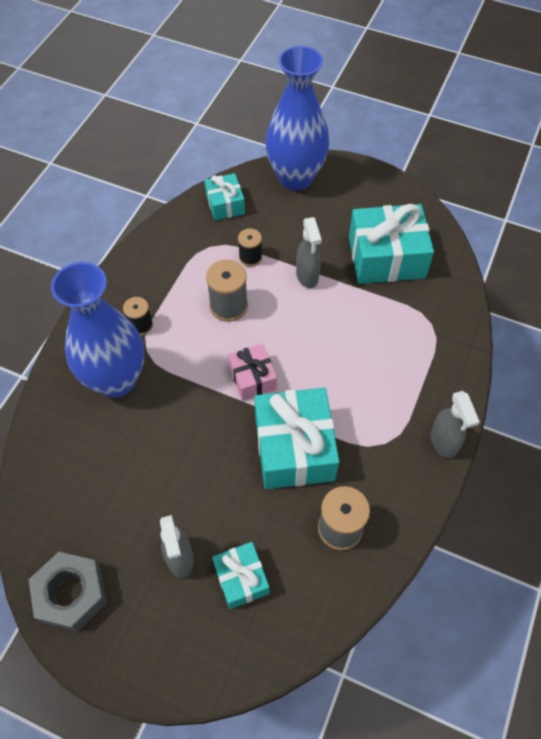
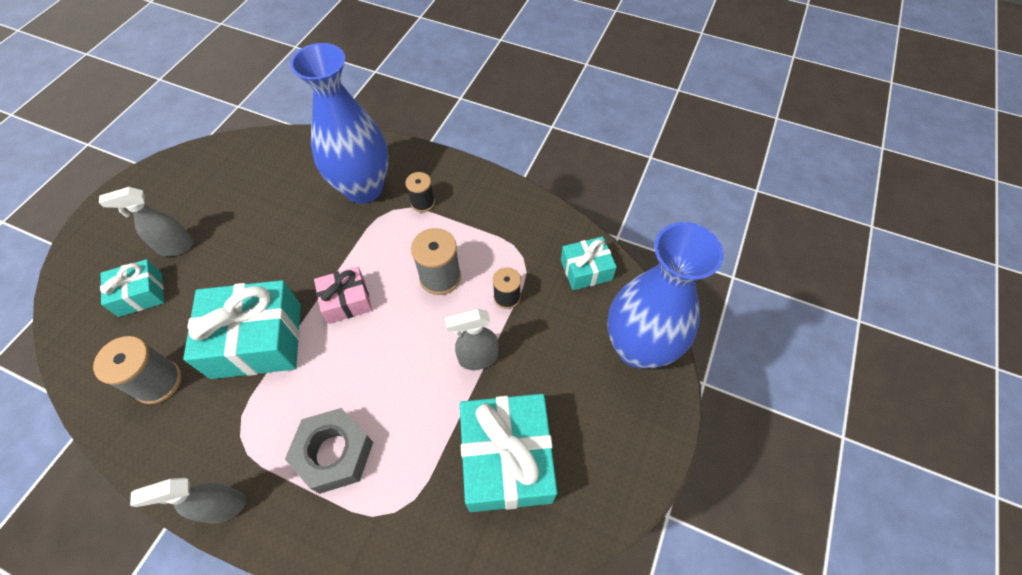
camera: 90 degrees right, 0 degrees up
(71, 594) = (173, 177): grey nut -> grey nut (334, 453)

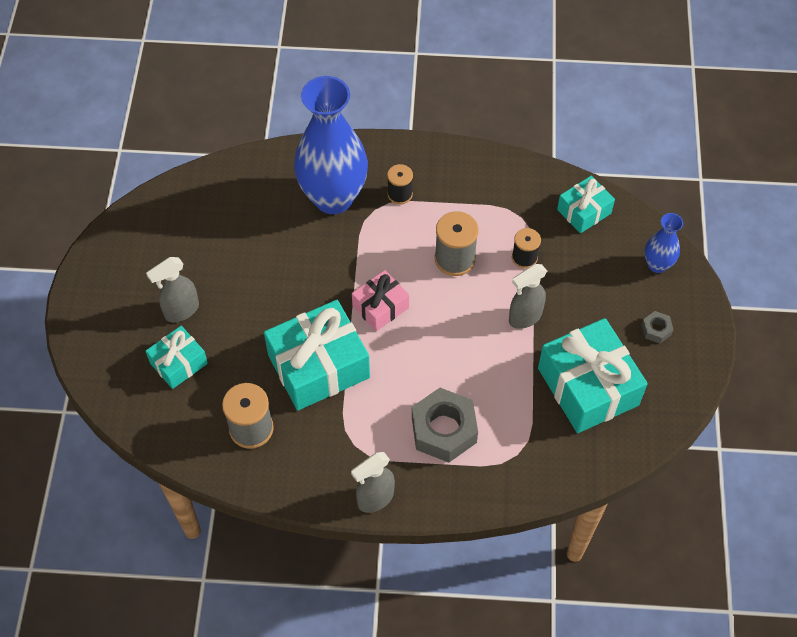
camera: 20 degrees left, 0 degrees up
(608, 419) = (656, 330): none -> grey nut
(638, 348) = (657, 265): blue vase -> blue vase, size x0.47

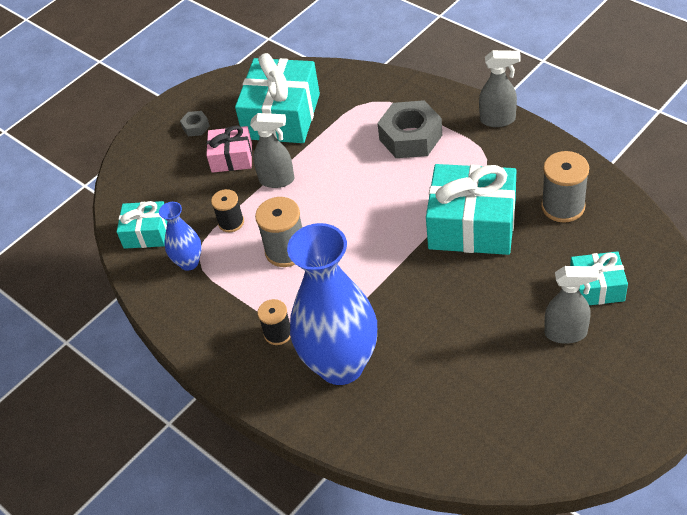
camera: 135 degrees left, 10 degrees down
(380, 307) = (382, 244): pink gift -> pink gift (232, 158)
(657, 265) = (142, 167): blue vase -> blue vase (189, 262)

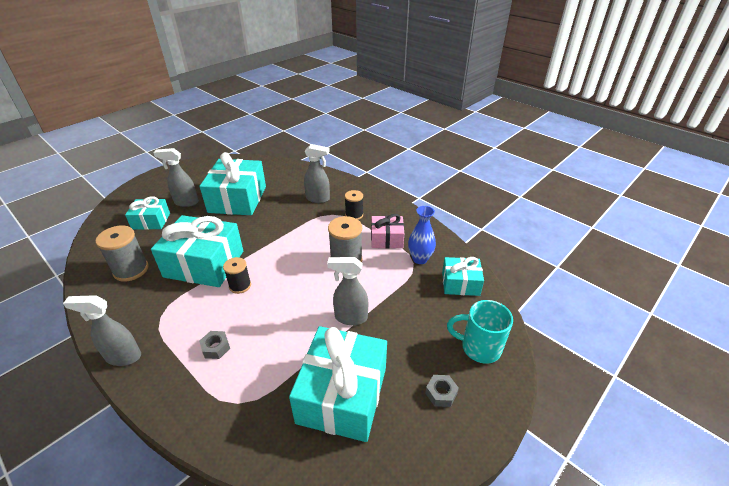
camera: 175 degrees right, 10 degrees down
(149, 167) = (479, 347): none -> turquoise mug
(231, 222) = (390, 285): black spool -> black spool (240, 285)
(232, 158) = (395, 347): pink gift -> pink gift (386, 239)
(341, 365) = (318, 199): blue vase -> grey spray bottle
(410, 137) = (216, 347): grey nut -> grey nut, size x0.46
(480, 350) = (237, 199): none -> turquoise gift

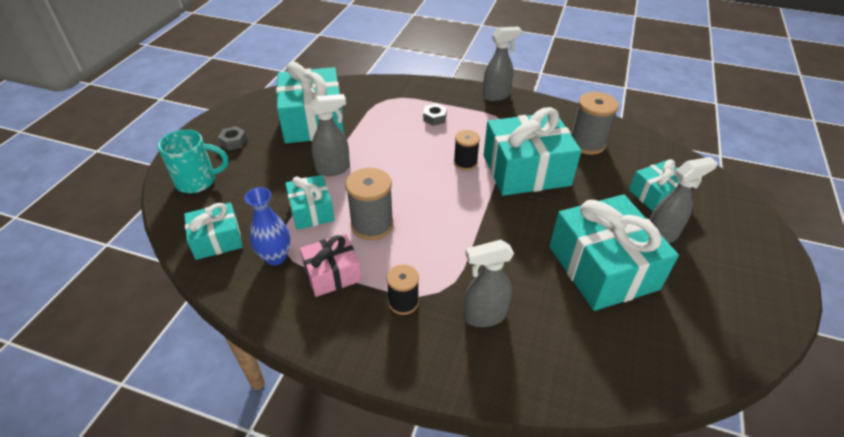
camera: 155 degrees right, 5 degrees up
(384, 284) = (311, 211): none -> turquoise gift

